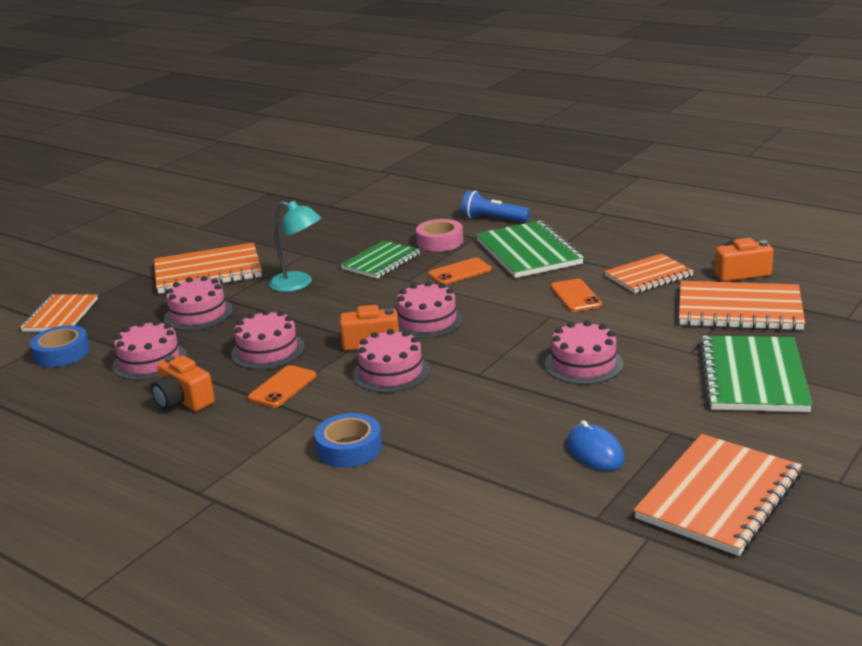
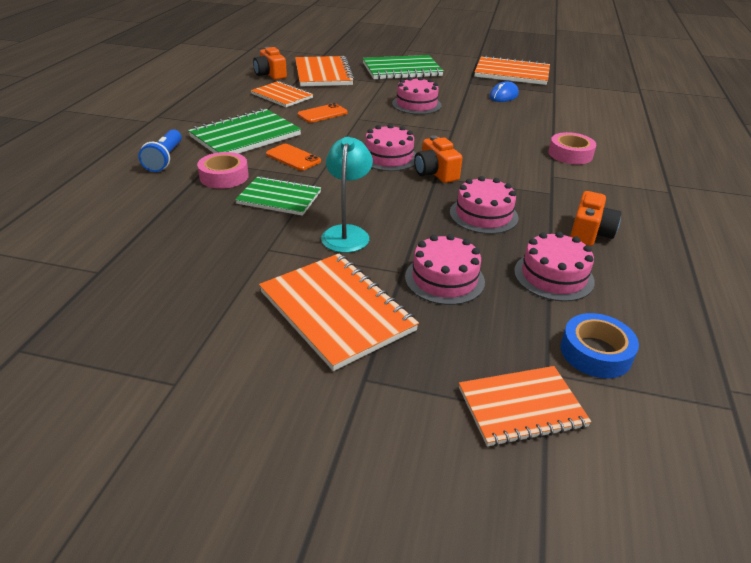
camera: 115 degrees left, 10 degrees up
(282, 387) = (529, 194): orange phone -> none
(349, 448) = (570, 154): blue tape -> pink tape
(391, 372) = (473, 157): pink cake -> none

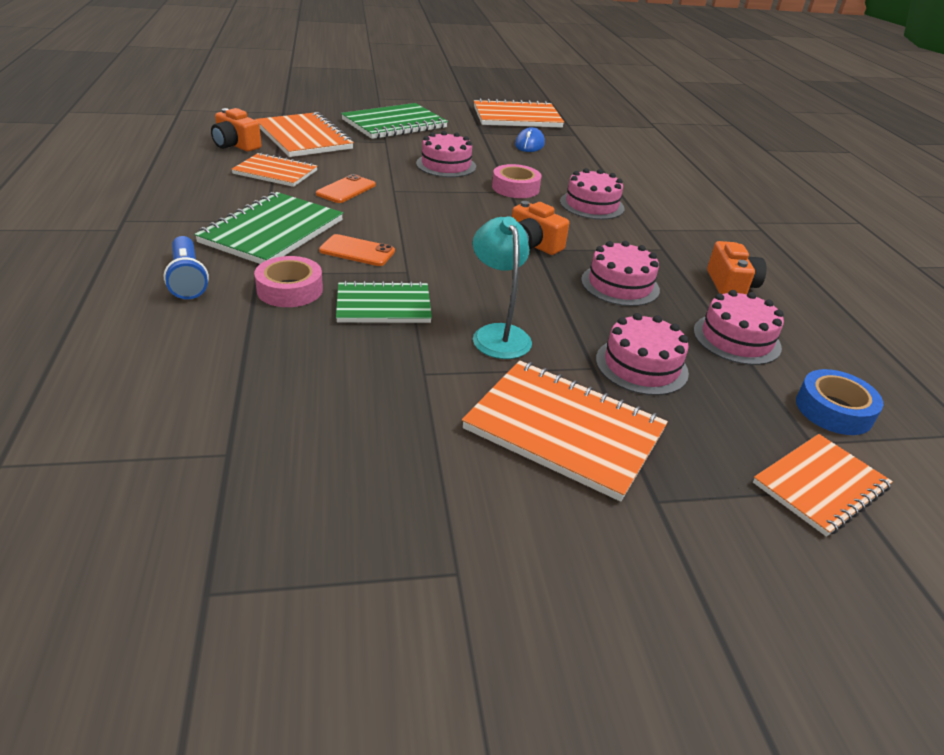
camera: 25 degrees left, 0 degrees up
(388, 157) = (468, 234): pink cake -> pink cake (592, 205)
(570, 154) = (646, 203): pink tape -> pink tape (515, 188)

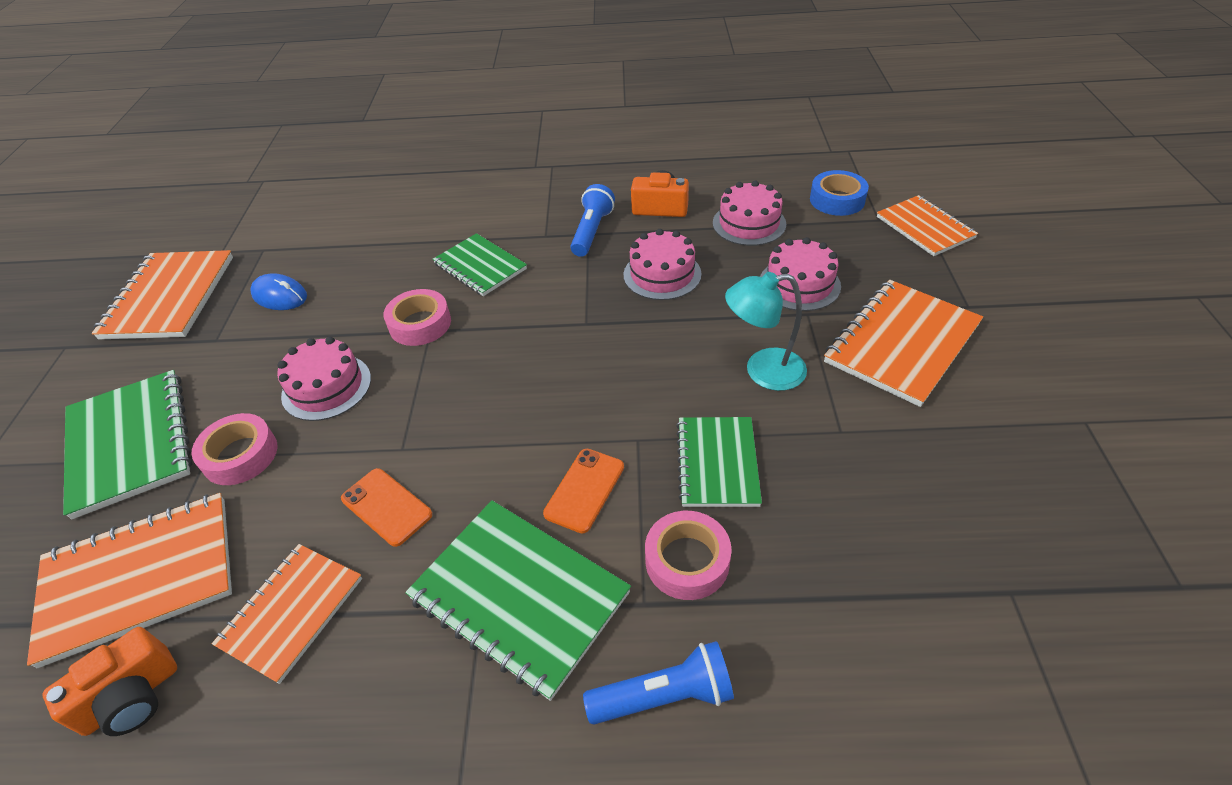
camera: 75 degrees left, 10 degrees up
(386, 149) = (240, 455): none -> pink tape
(533, 245) = (575, 325): orange camera -> none
(592, 205) = (480, 266): pink cake -> green notebook
(667, 250) = (592, 231): none -> blue flashlight

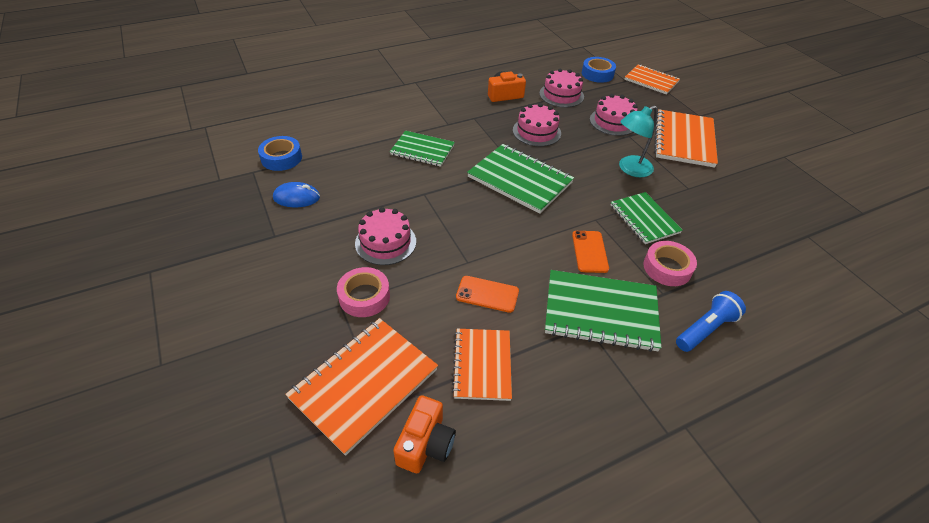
camera: 30 degrees left, 0 degrees up
(130, 443) = (274, 314): green notebook -> green notebook (520, 180)
(169, 297) = (207, 218): orange notebook -> none
(307, 239) = (281, 158): none -> blue tape
(420, 324) = (414, 191): pink tape -> none
(592, 231) = (475, 116): blue flashlight -> none

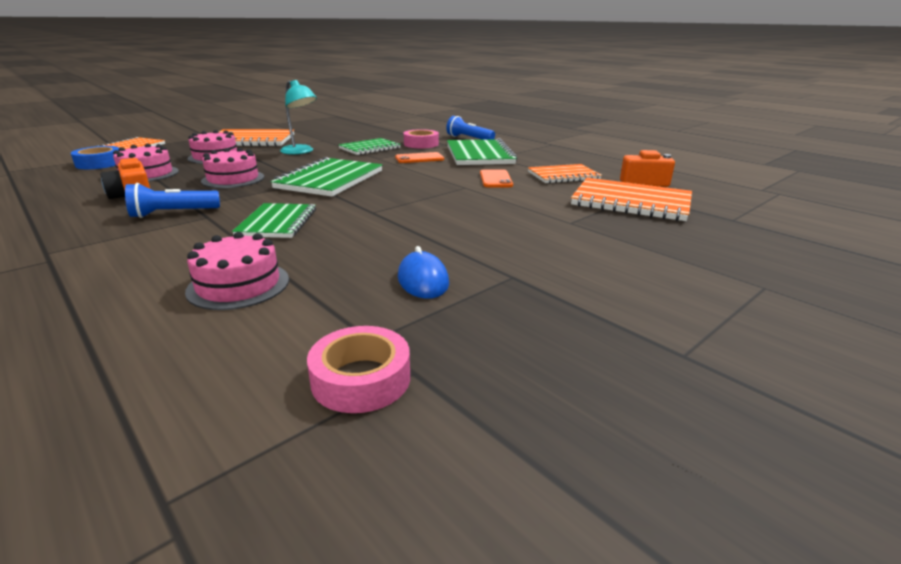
camera: 105 degrees left, 20 degrees down
(281, 158) = (317, 321): blue tape -> none
(364, 296) = (549, 215): pink tape -> pink tape (361, 379)
(385, 242) = (467, 217): pink cake -> pink cake (238, 285)
(461, 112) = (173, 213): none -> blue flashlight

